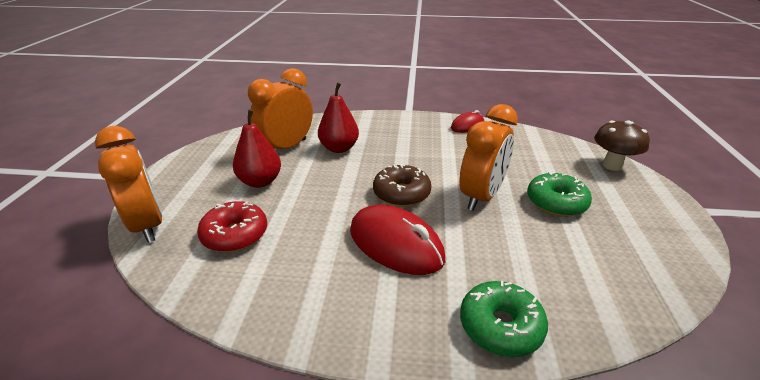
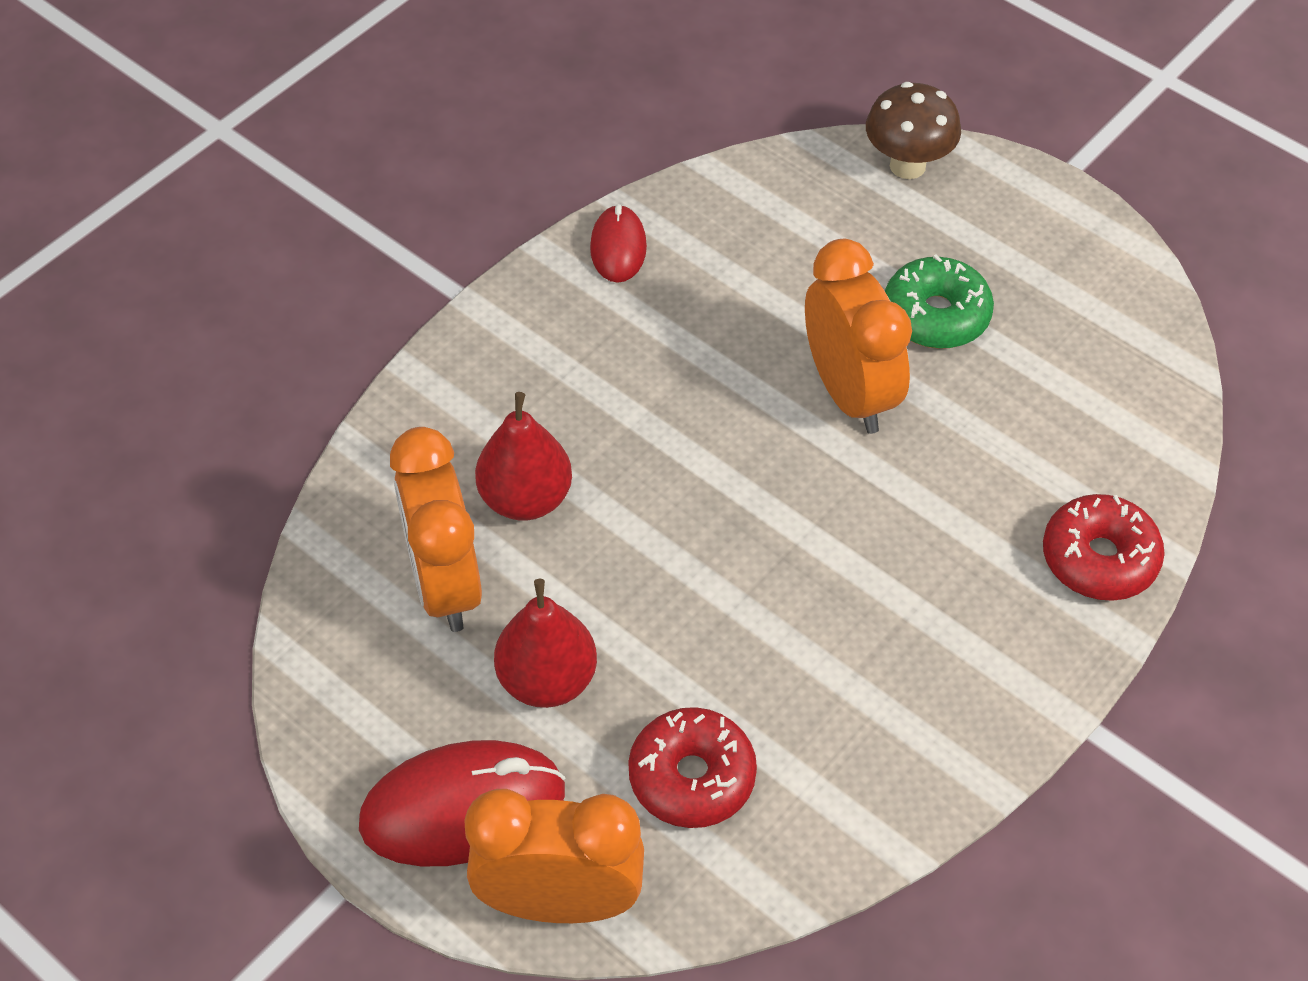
camera: 55 degrees left, 20 degrees up
(395, 244) = (877, 575): red mouse -> red mouse (463, 808)
(401, 193) = (757, 491): brown donut -> none
(500, 326) = (1099, 558): green donut -> red donut

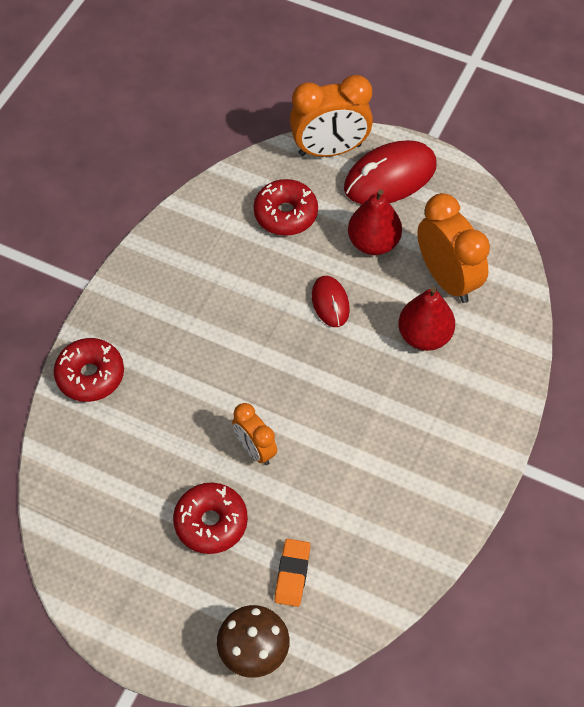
camera: 165 degrees right, 5 degrees up
(618, 248) = (436, 525): red mouse -> red mouse (330, 303)
(835, 234) = (292, 574): none -> orange eraser
(849, 393) = (255, 449): orange clock -> orange clock, size x0.59
(936, 315) = (211, 522): green donut -> red donut

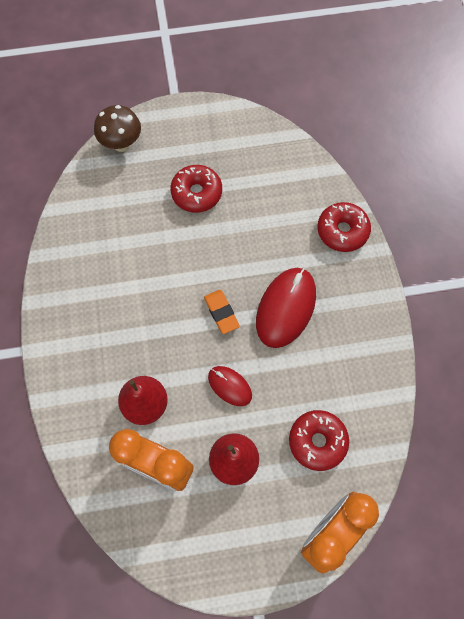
camera: 145 degrees right, 10 degrees up
(255, 449) = (203, 250): orange clock -> none
(292, 574) = (128, 194): orange eraser -> orange eraser (221, 312)
(390, 177) = (263, 538): red mouse -> red mouse (286, 308)

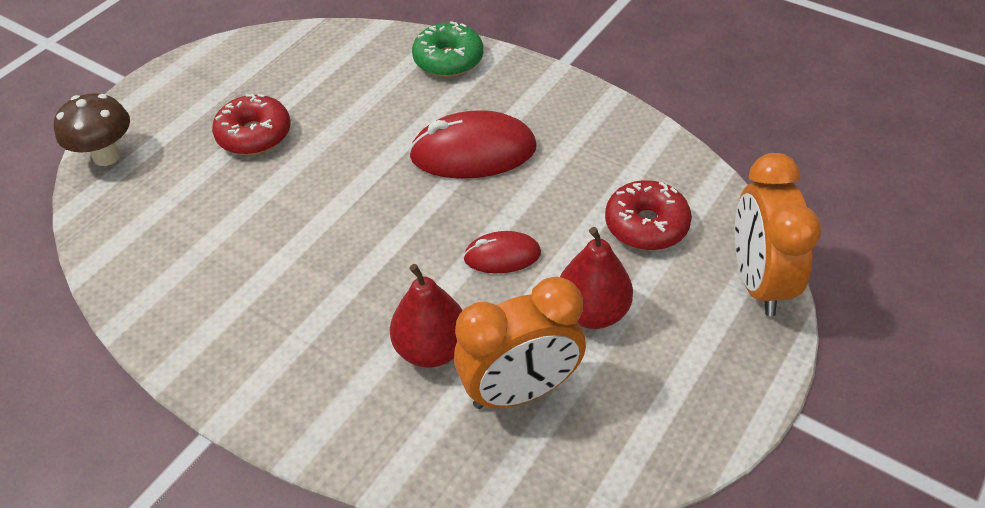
camera: 45 degrees left, 20 degrees down
(221, 312) = (411, 206): orange eraser -> none
(286, 308) = (473, 152): red mouse -> red mouse turned 75 degrees counterclockwise
(342, 231) = (448, 60): red donut -> green donut

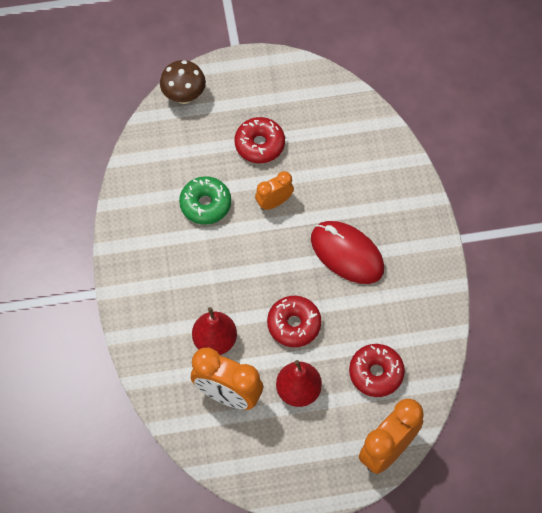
camera: 45 degrees right, 15 degrees up
(335, 169) = (274, 202): none -> orange clock
(448, 60) = (402, 181): green donut -> green donut (205, 204)
(502, 256) = (294, 324): red mouse -> red donut

